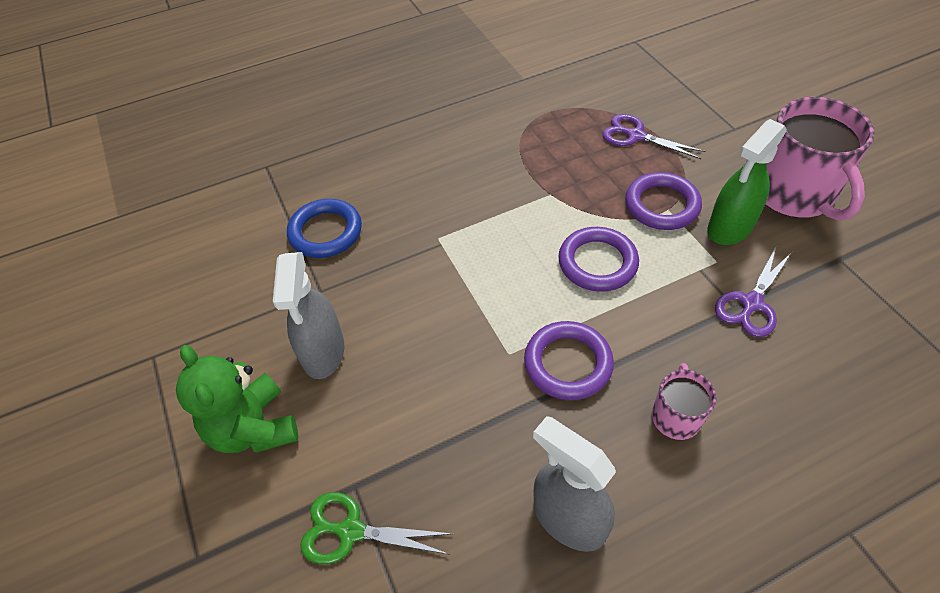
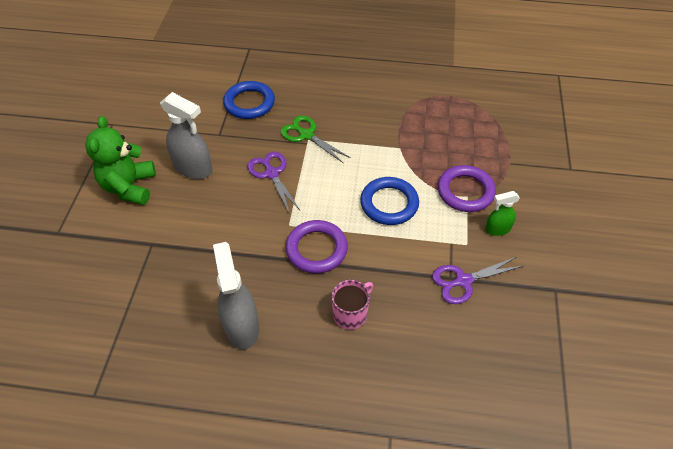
camera: 30 degrees right, 0 degrees up
(323, 352) = (193, 168): grey spray bottle -> grey spray bottle turned 90 degrees counterclockwise
(351, 531) = (133, 264): green scissors -> green scissors (306, 135)
(597, 263) = (389, 203): purple ring -> blue ring
(636, 136) = (493, 139): purple scissors -> purple scissors (272, 174)
(730, 228) = (497, 229): green spray bottle -> green spray bottle, size x0.57
(794, 194) = (567, 233): pink mug -> none

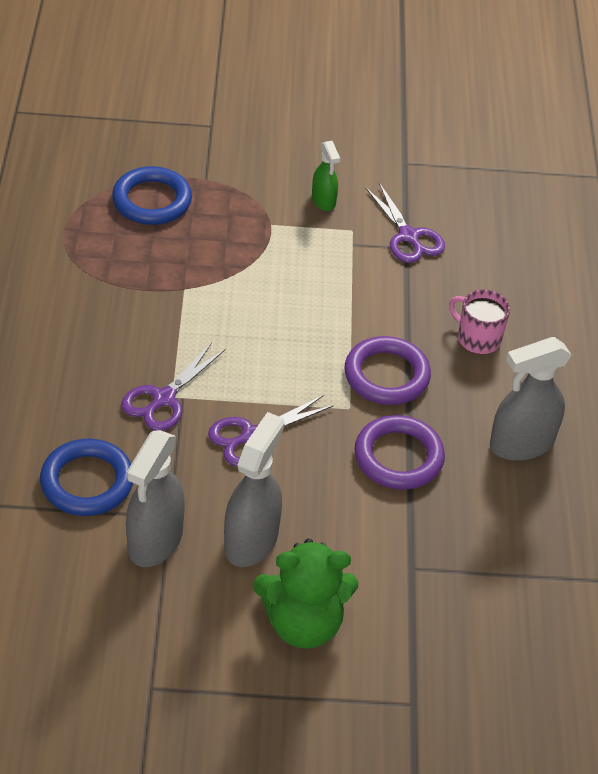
camera: 100 degrees left, 5 degrees down
(203, 128) = (155, 541): none -> grey spray bottle
(306, 135) = (164, 398): green scissors -> purple scissors
(389, 203) = (295, 301): blue ring -> blue ring (152, 201)
(465, 191) = (263, 225): purple ring -> purple ring (398, 457)

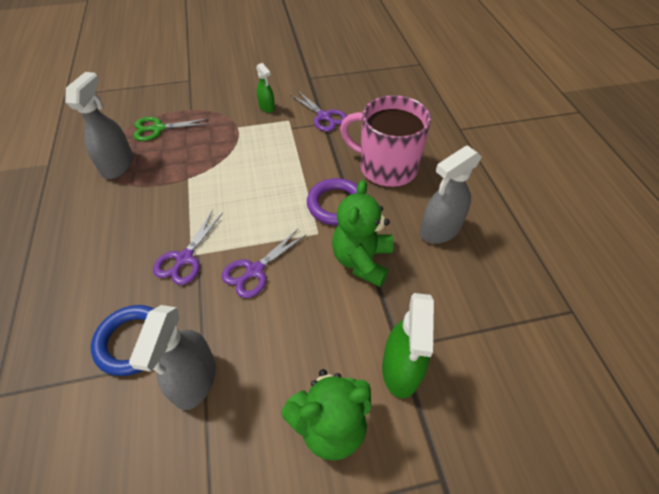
camera: 10 degrees left, 5 degrees up
(152, 201) = (158, 128): blue ring -> green scissors
(251, 540) = (271, 357): grey spray bottle -> grey spray bottle (118, 165)
(398, 457) = (362, 260): purple ring -> green teddy bear
(405, 591) = (401, 369): none -> green spray bottle
(477, 338) = (386, 167): pink mug -> pink mug, size x2.00

